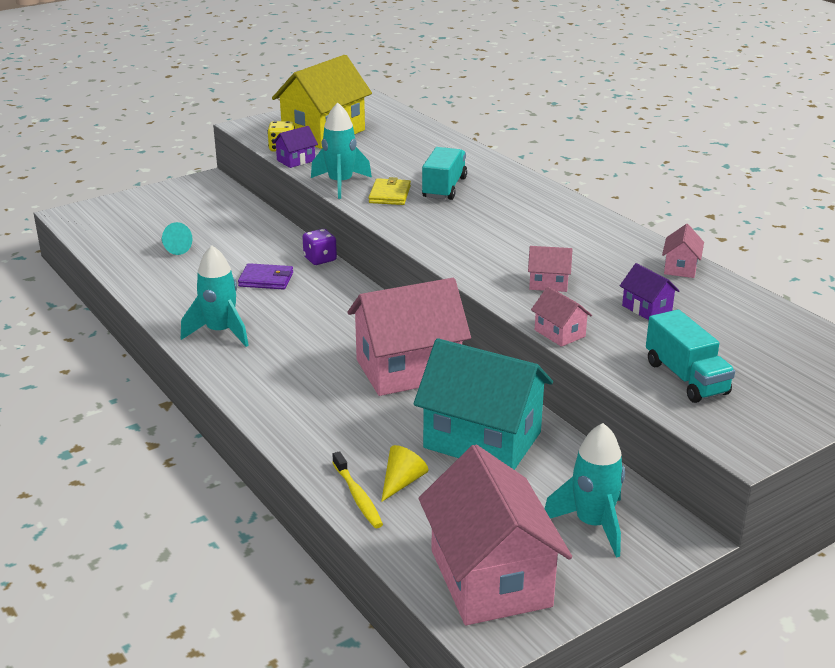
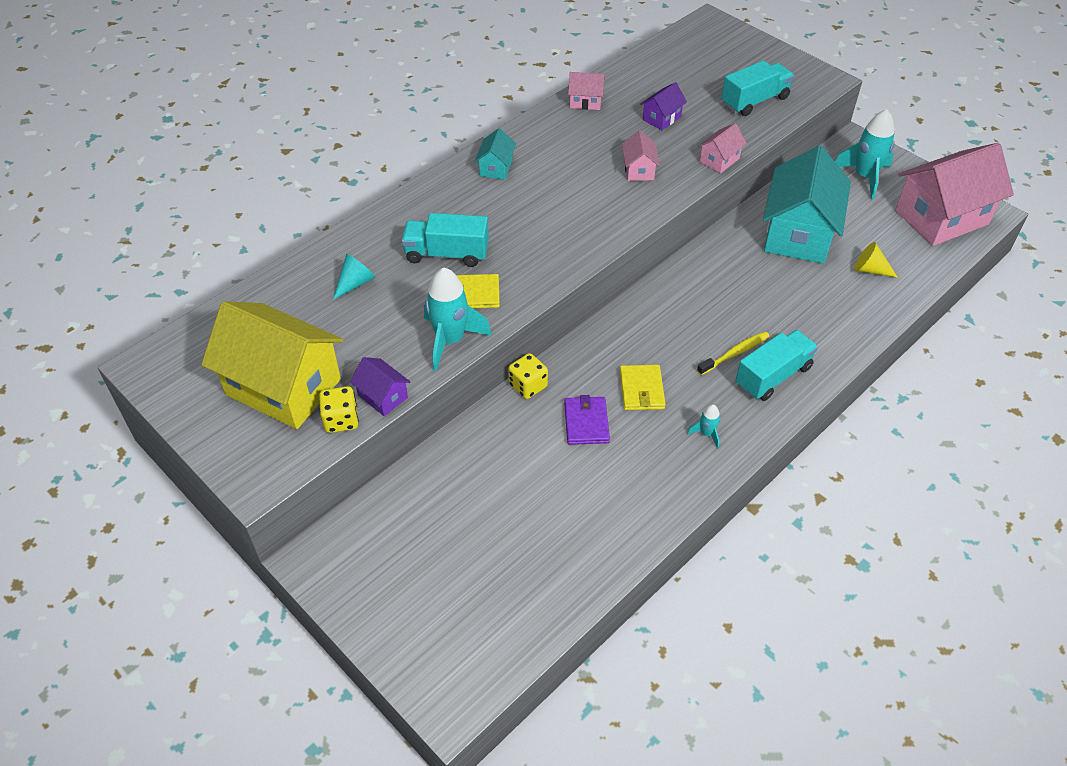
camera: 100 degrees left, 20 degrees up
(174, 248) = (531, 533): turquoise cone -> turquoise cone (355, 283)
(220, 332) = (706, 434): turquoise rocket -> turquoise rocket, size x0.47
(268, 379) = (773, 376): none -> turquoise truck
(288, 308) = (641, 390): none -> yellow wallet
(320, 259) = (528, 386): purple dice -> yellow dice
(358, 496) = (898, 290): yellow toothbrush -> yellow toothbrush (734, 353)
(408, 369) = (719, 286): pink house -> none
(563, 214) = (496, 168): none -> turquoise house

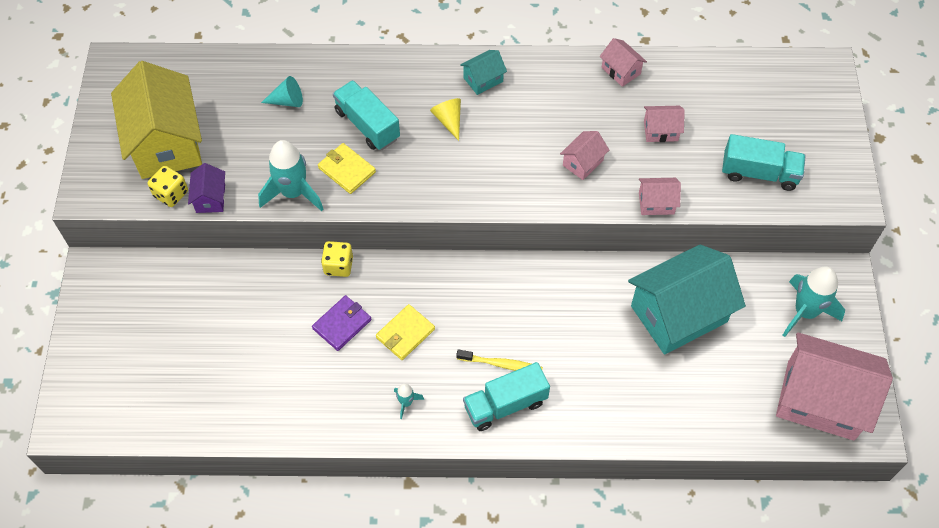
camera: 45 degrees right, 10 degrees up
(661, 118) = (660, 131): purple house -> pink house
(773, 376) = (505, 404): turquoise truck -> turquoise truck turned 150 degrees clockwise
(870, 270) = (694, 390): yellow cone -> yellow cone (448, 120)

